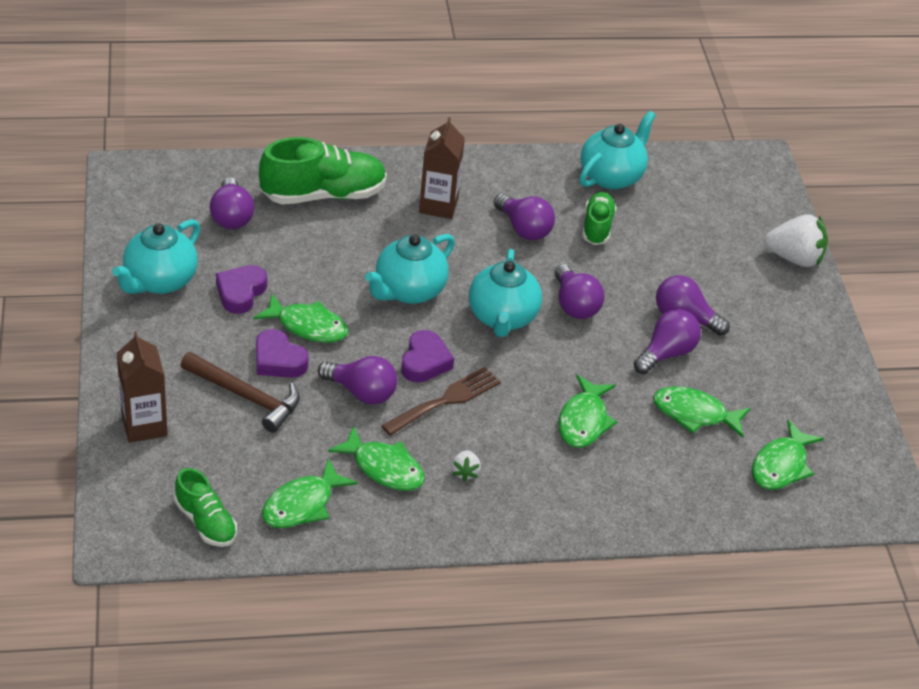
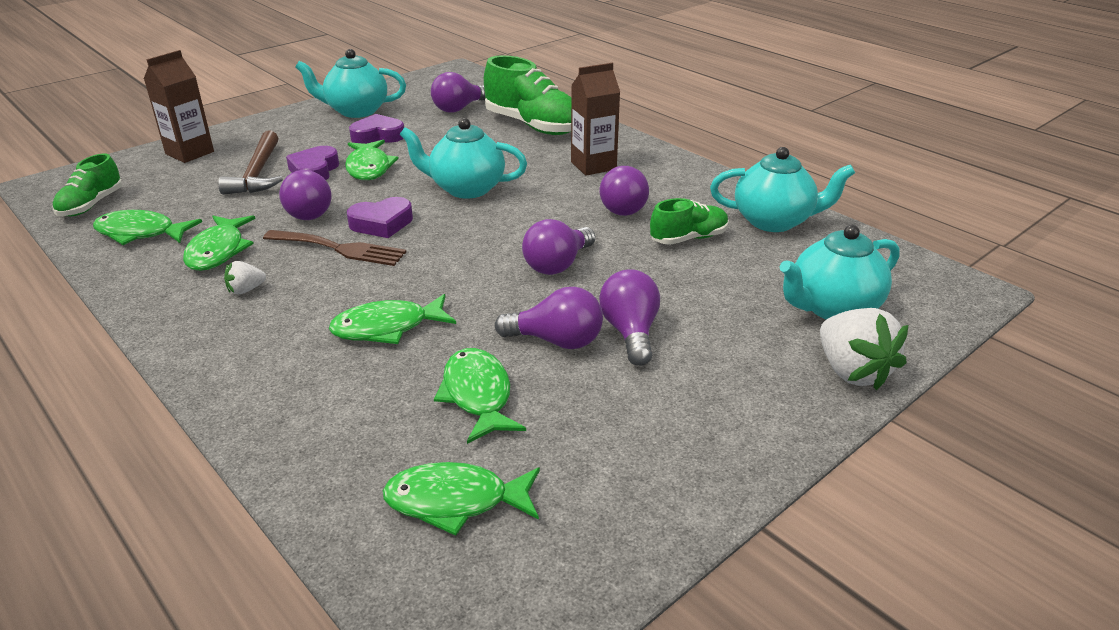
camera: 60 degrees right, 10 degrees down
(502, 317) = (488, 237): turquoise teapot -> turquoise teapot (832, 308)

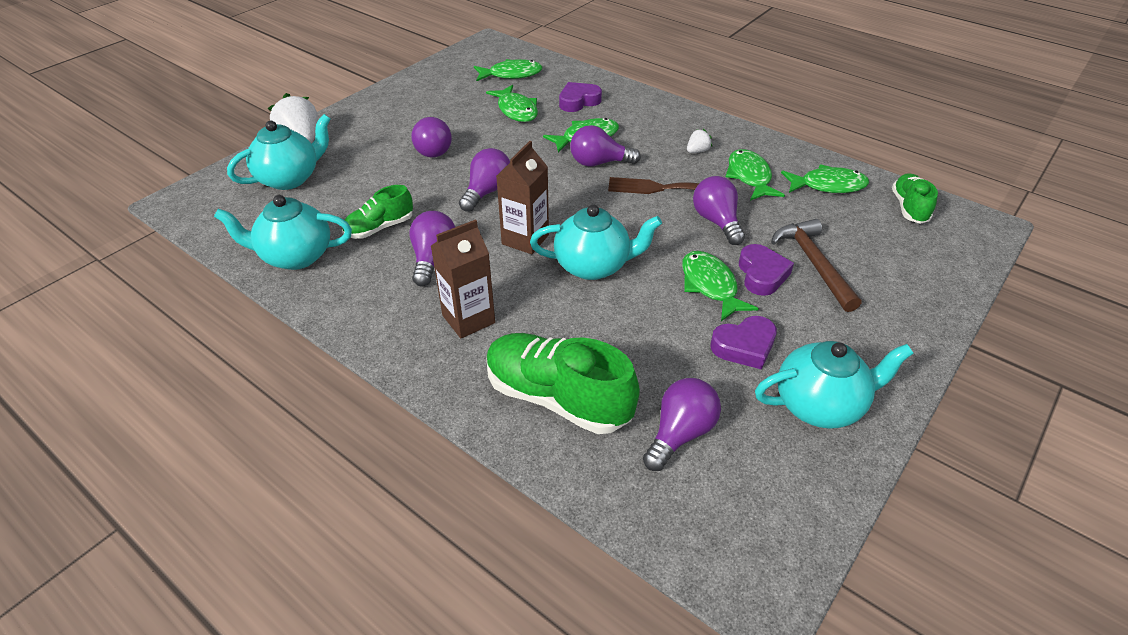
camera: 170 degrees right, 10 degrees up
(189, 153) = (920, 287): brown carton -> brown carton (525, 239)
(382, 223) = (645, 215): purple heart -> purple heart (578, 101)
(556, 341) = (478, 140): purple light bulb -> purple light bulb (599, 163)

